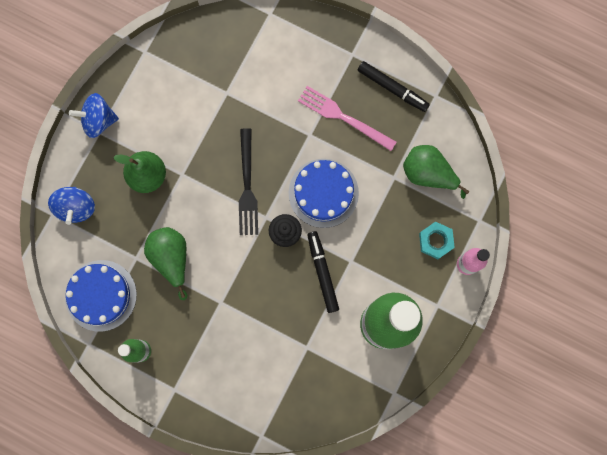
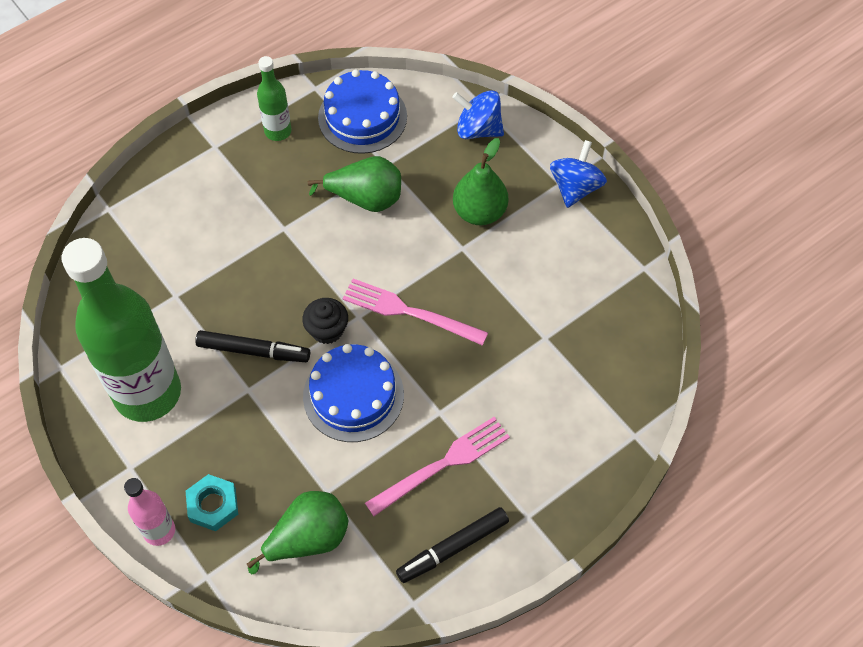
camera: 115 degrees right, 20 degrees down
(247, 186) = (409, 312): black fork -> pink fork

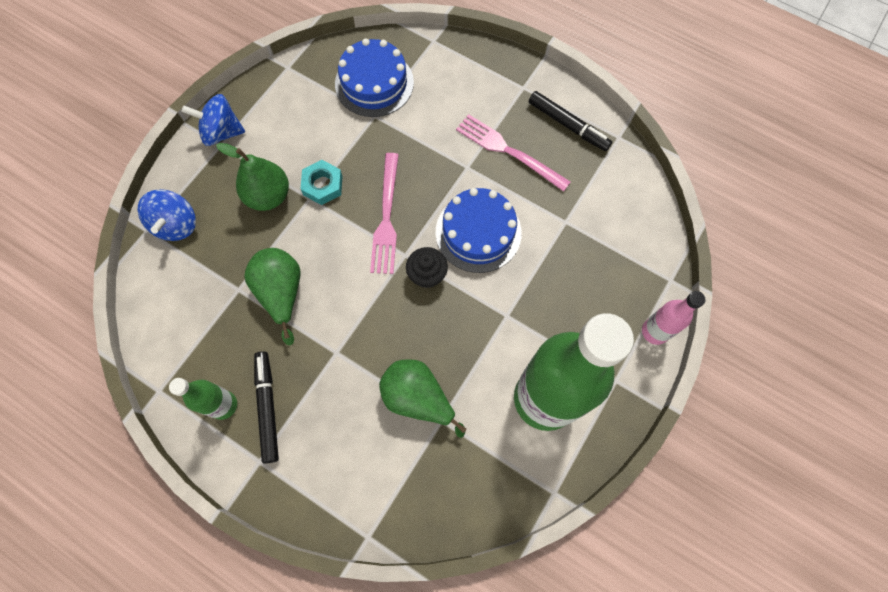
camera: 110 degrees left, 10 degrees up
(213, 505) = (615, 300): turquoise nut -> turquoise nut (323, 185)
(253, 351) = (469, 326): black marker -> black marker (267, 407)
(308, 539) = (608, 221): green pear -> green pear (418, 398)
(362, 117) = (186, 330): blue cake -> blue cake (374, 83)

